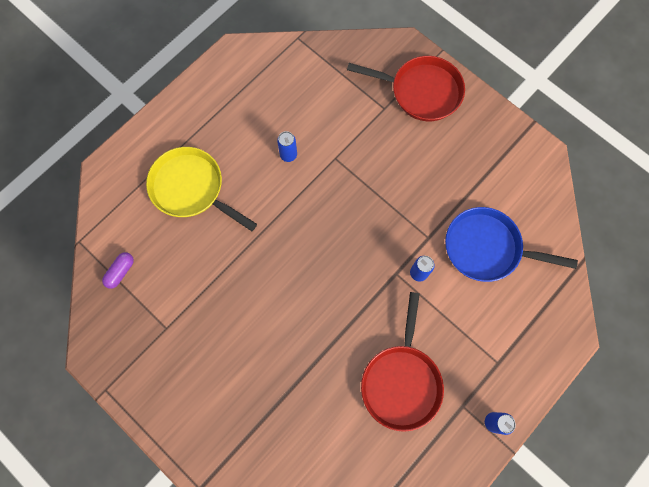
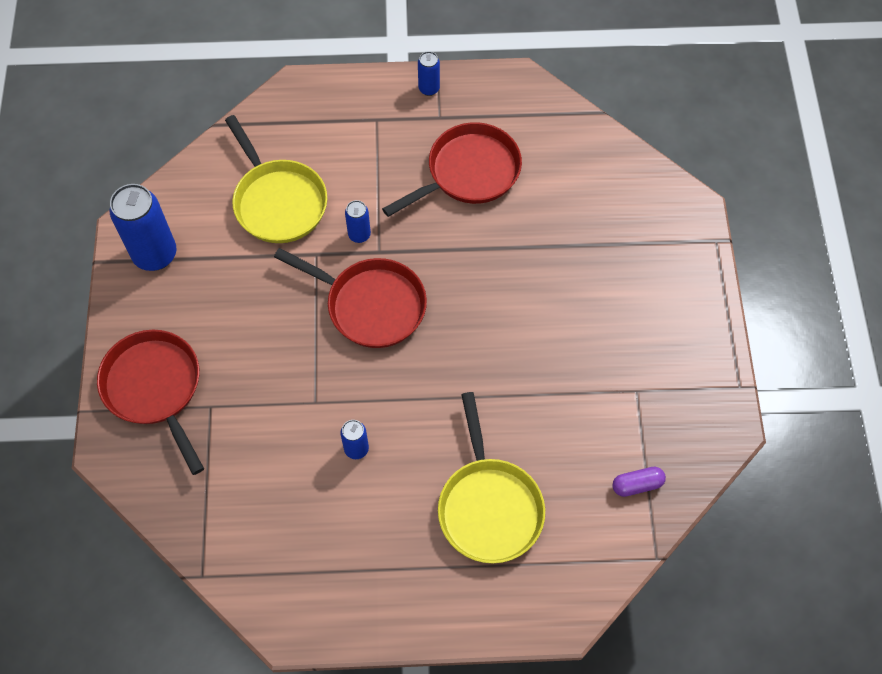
camera: 135 degrees left, 10 degrees down
(365, 237) = (370, 305): none -> red pan
(487, 248) = (278, 201): blue pan -> yellow pan
(510, 154) = (155, 255): none -> blue can

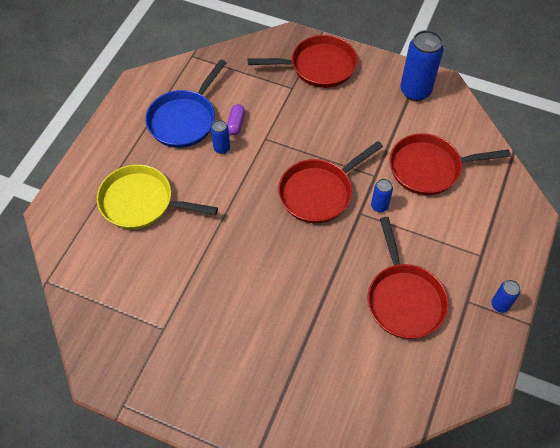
camera: 115 degrees right, 5 degrees down
(278, 201) = (429, 168): yellow pan -> red pan
(328, 523) = (184, 119): none -> blue pan
(637, 485) = (99, 294): purple capsule -> purple capsule (236, 124)

